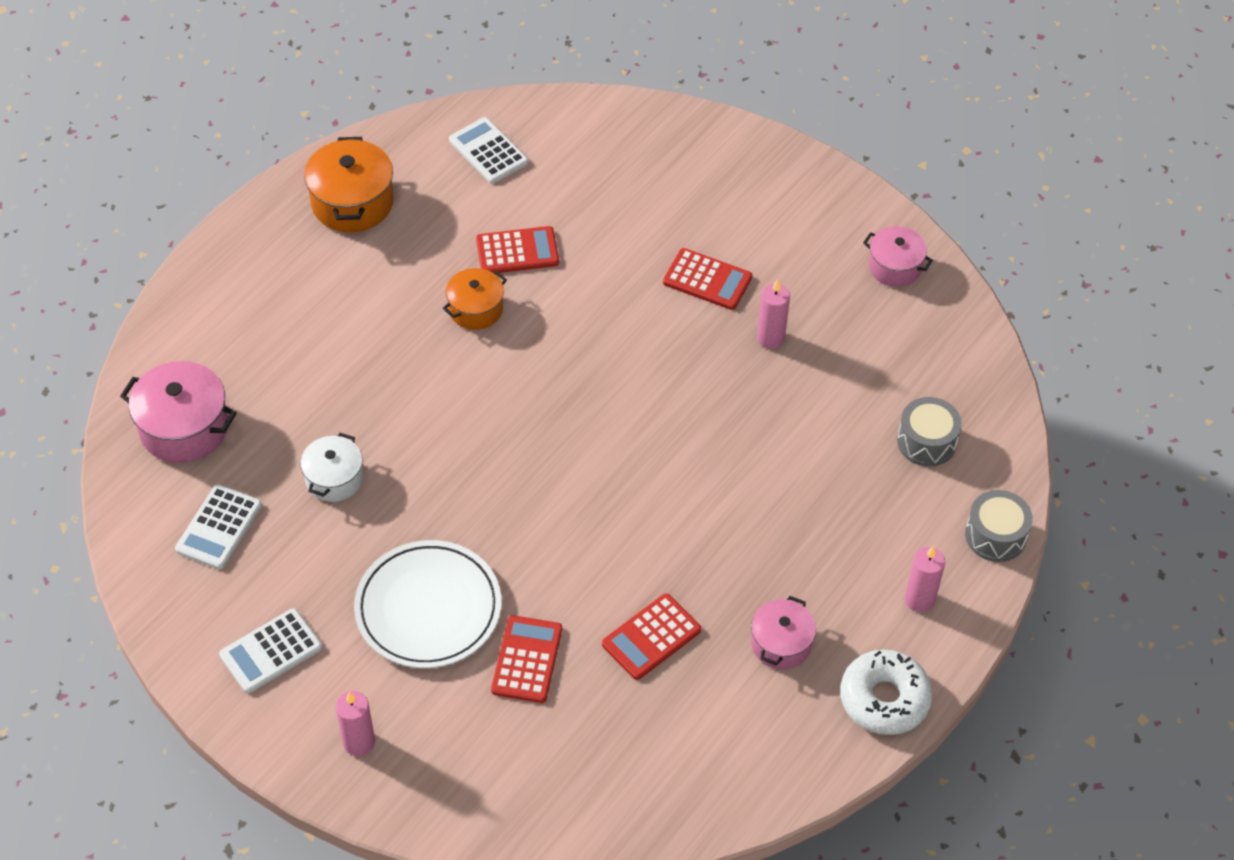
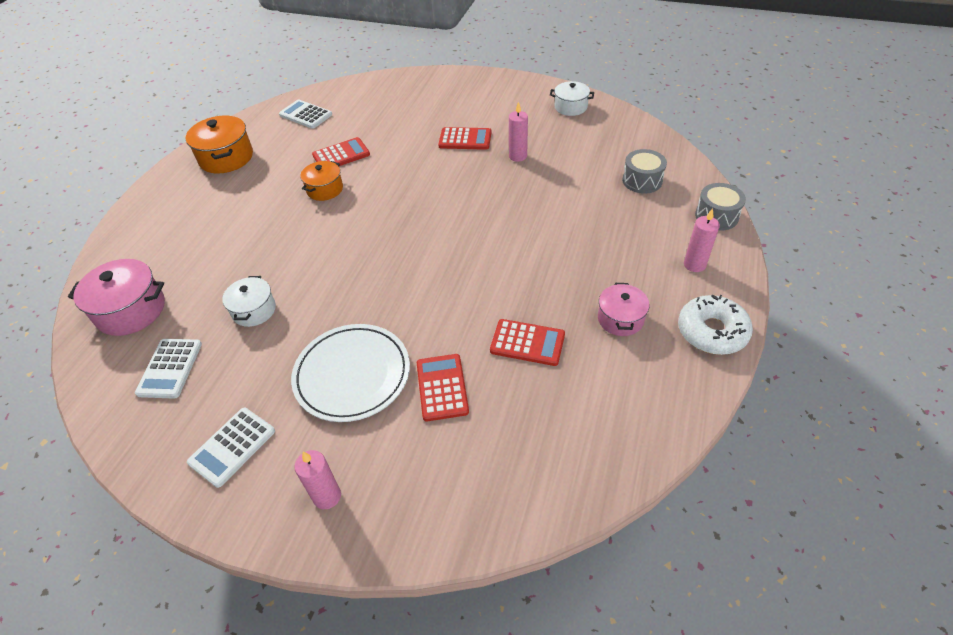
camera: 15 degrees left, 5 degrees down
(651, 637) = (527, 343): red calculator -> red calculator turned 105 degrees counterclockwise
(894, 267) = (570, 107): pink pot -> white pot

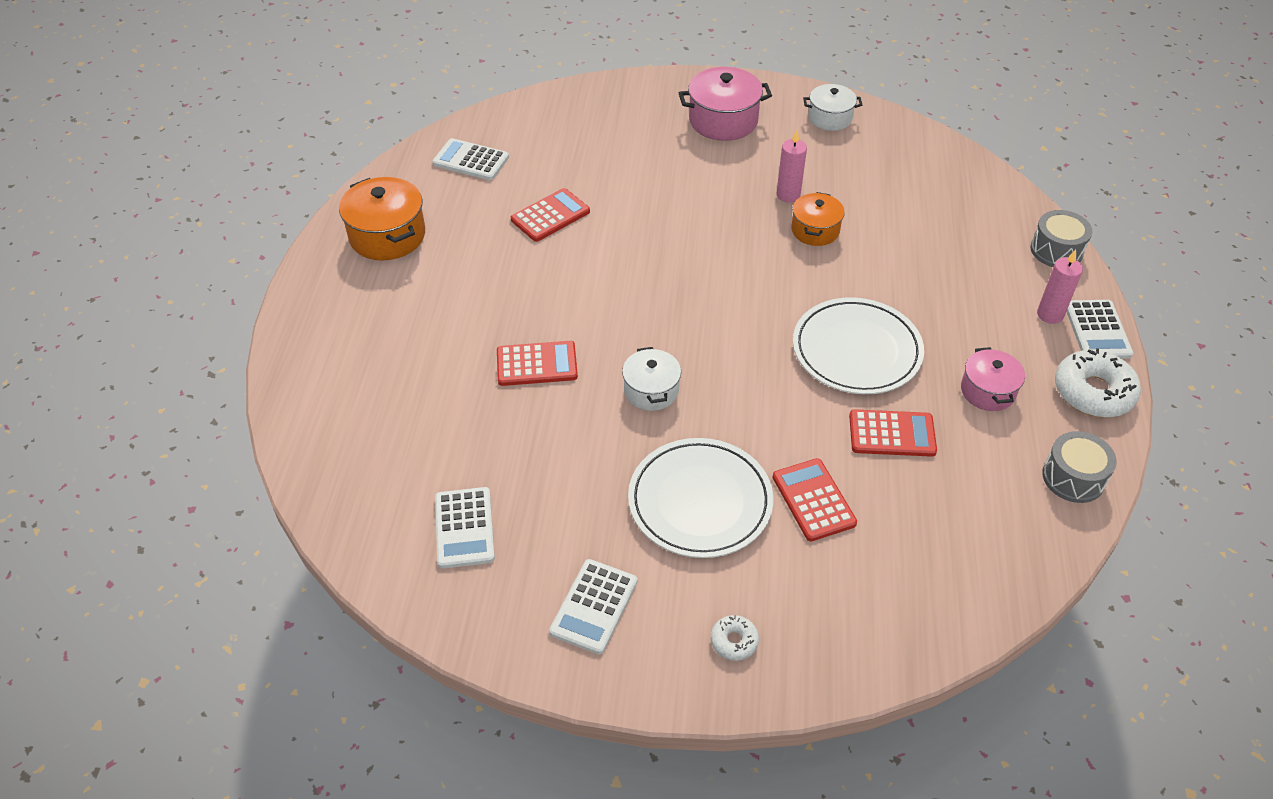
camera: 15 degrees left, 0 degrees up
(131, 310) = (369, 463): pink pot -> pink pot (723, 120)
(254, 310) = (536, 440): white pot -> white pot (651, 390)
(325, 189) = (551, 267): orange pot -> orange pot (815, 230)
(327, 496) = (734, 641): pink candle -> white donut
(465, 139) = (709, 177): red calculator -> red calculator (537, 364)
(524, 274) = (856, 350): none -> white plate
(642, 181) = (954, 213): grey drum -> grey drum (1073, 477)
(731, 282) = (1097, 330): none -> white calculator

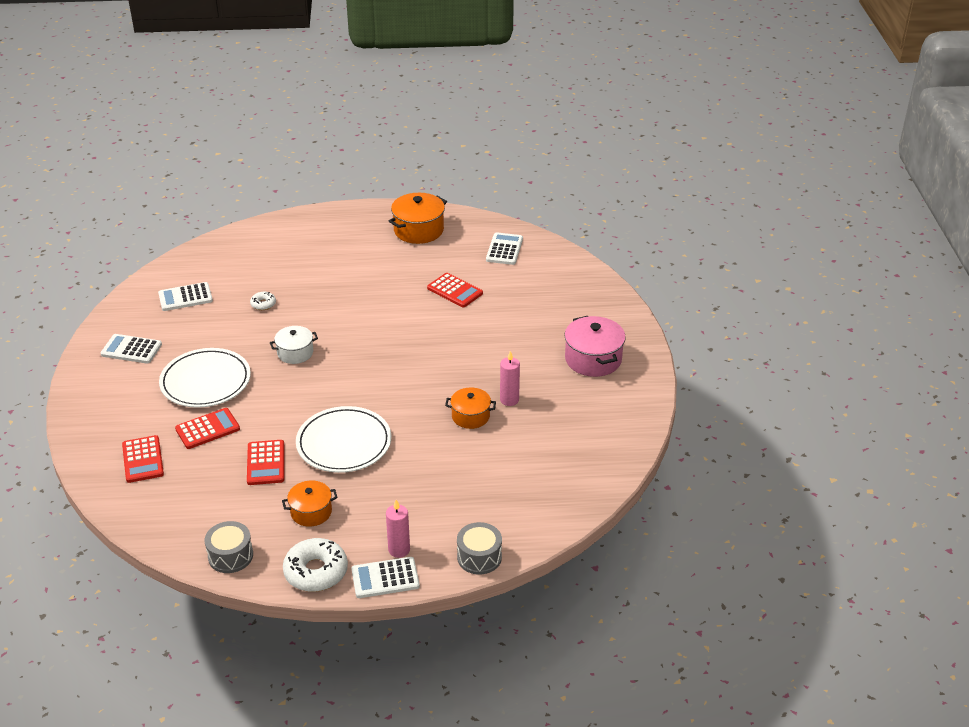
camera: 80 degrees right, 10 degrees down
(537, 364) = (312, 305): red calculator -> red calculator (142, 459)
(734, 641) = (105, 403): white donut -> white donut (263, 304)
(830, 118) = (618, 417): white pot -> none
(988, 391) = (311, 512): pink pot -> orange pot

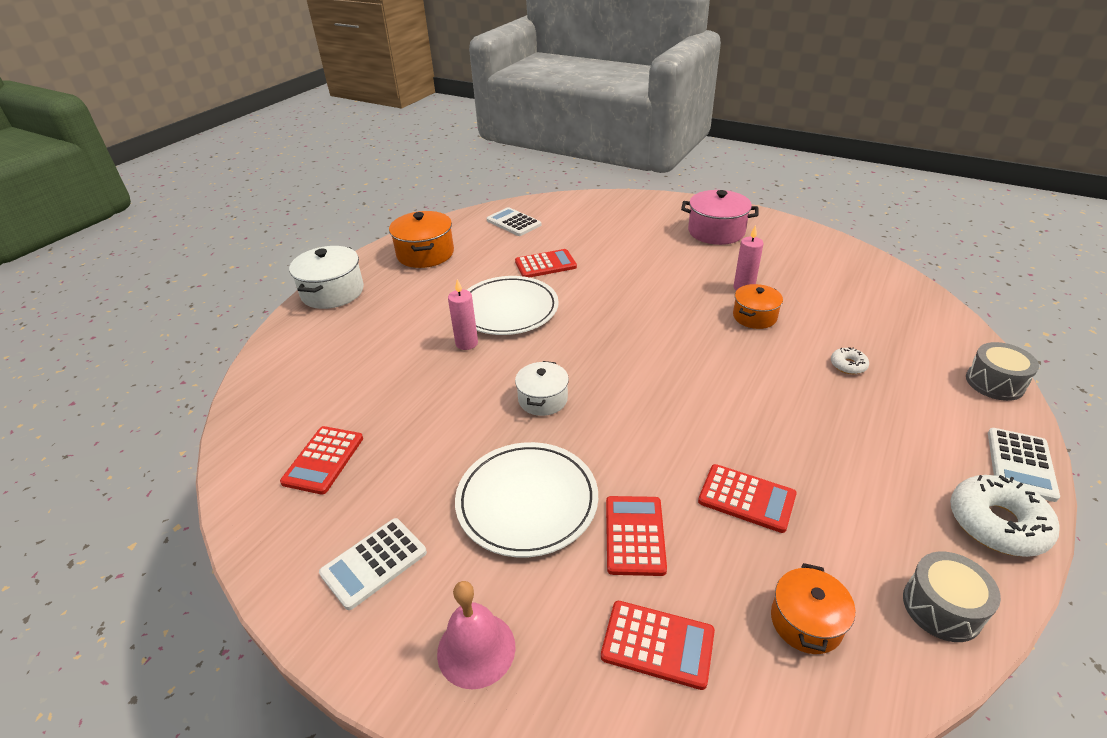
camera: 55 degrees left, 0 degrees up
(105, 403) = (476, 649): none -> pink bell
(185, 297) = (323, 460): white calculator -> red calculator
(263, 304) = (421, 394): white donut -> white donut (848, 365)
(311, 512) = (869, 488): orange pot -> orange pot (806, 621)
(336, 217) = (332, 292): none -> white pot
(344, 443) = (746, 416): white plate -> white plate (508, 309)
(399, 550) = (968, 436): pink candle -> pink candle (466, 343)

